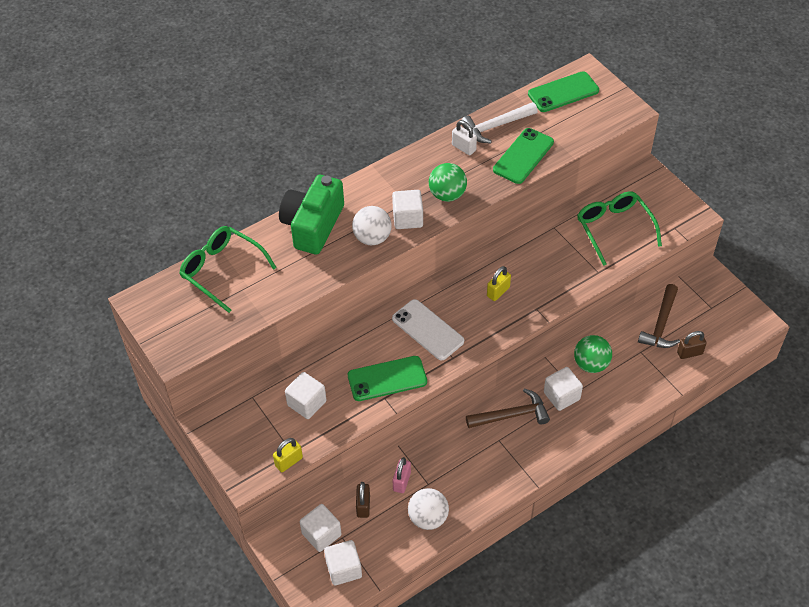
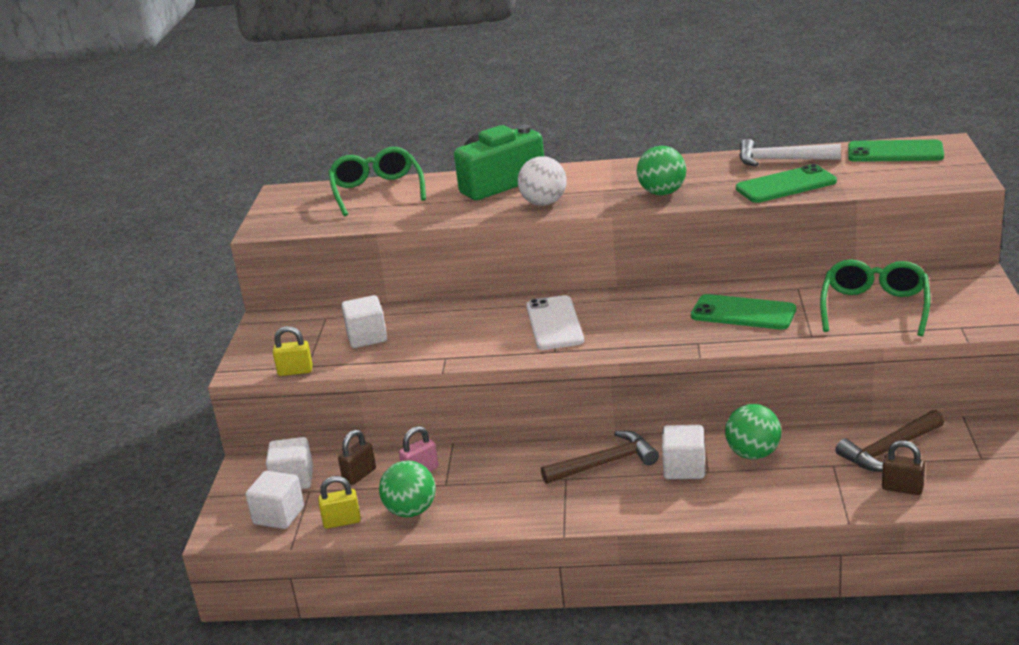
camera: 40 degrees right, 25 degrees down
(387, 379) = (466, 345): green phone -> green phone (743, 313)
(407, 218) = (598, 199): white cube -> none
(428, 518) = (411, 511): white ball -> green ball
(464, 148) = (724, 167): white padlock -> none
(498, 292) = (668, 318): yellow padlock -> yellow padlock (342, 521)
(512, 415) = (605, 463): brown hammer -> brown hammer turned 45 degrees counterclockwise

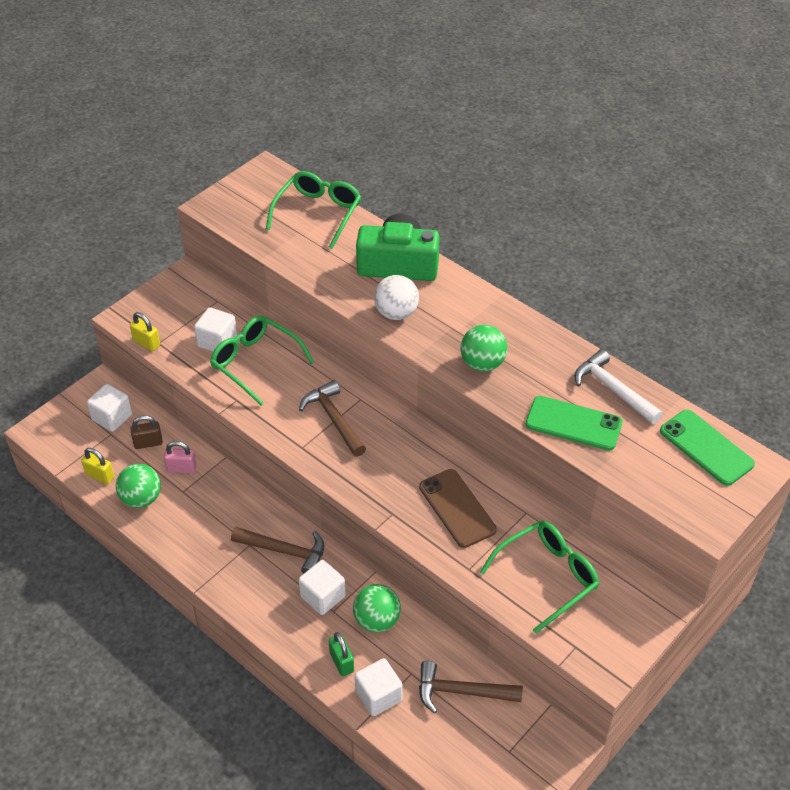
camera: 35 degrees right, 20 degrees up
(279, 516) = (76, 442): white cube -> white cube (378, 696)
(426, 331) = (255, 363): none -> green glasses
(554, 323) = (333, 419): white phone -> brown hammer
(743, 313) = (457, 508): green phone -> brown phone
(768, 494) = (341, 662): none -> green padlock
(902, 488) = (424, 731): brown padlock -> none

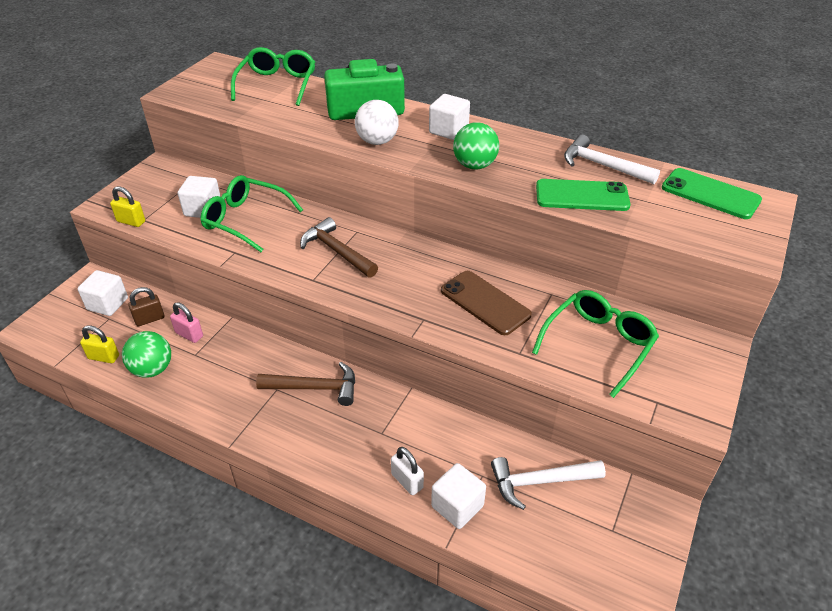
camera: 15 degrees left, 5 degrees down
(181, 468) = (189, 335): pink padlock -> pink padlock turned 45 degrees clockwise
(323, 596) = (366, 421): white cube -> white cube (448, 130)
(341, 662) = (407, 481): green padlock -> white padlock
(377, 620) = (429, 432): green ball -> none
(461, 692) = (540, 482): brown hammer -> white hammer

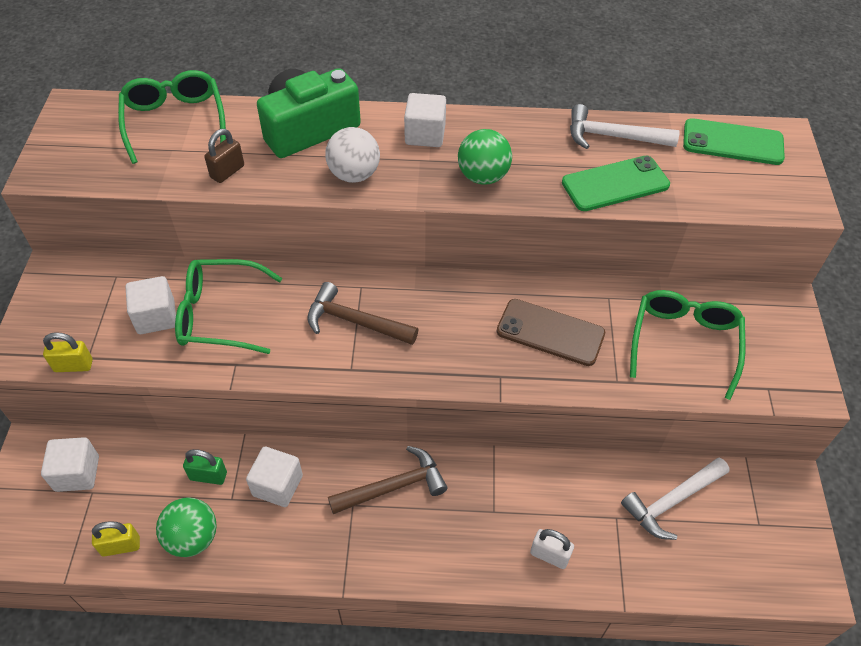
camera: 25 degrees left, 10 degrees up
(149, 319) = (145, 474): brown padlock -> brown padlock (227, 172)
(189, 335) = (208, 476): pink padlock -> green padlock
(457, 506) = (611, 561): white cube -> white cube (277, 485)

